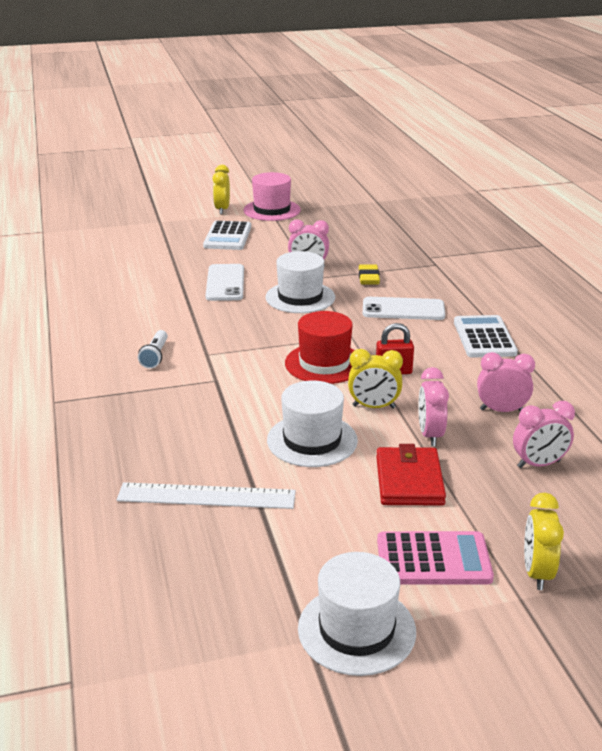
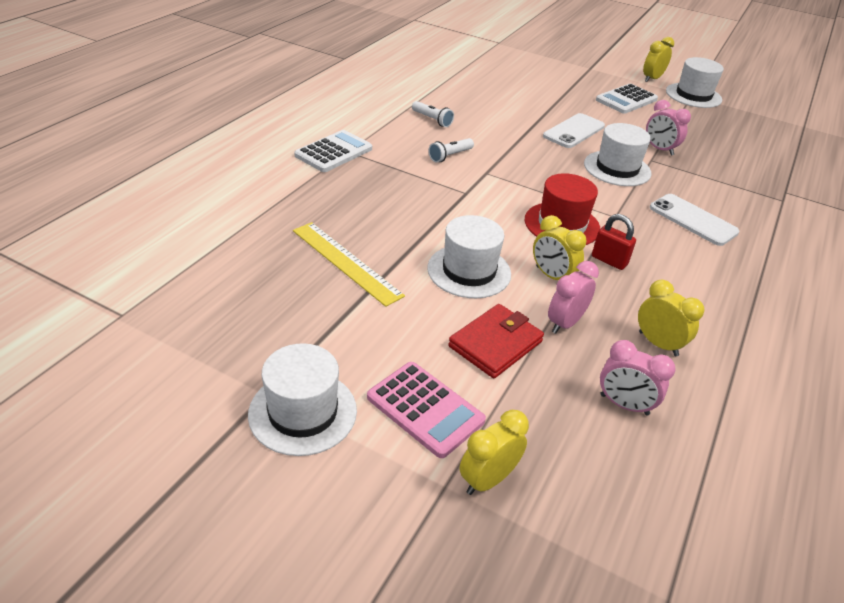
camera: 40 degrees right, 10 degrees up
(90, 332) = (432, 120): none -> white flashlight
(206, 496) = (346, 262): white ruler -> yellow ruler
(272, 210) = (693, 95): pink hat -> white hat
(368, 278) = (699, 181): yellow eraser -> none
(484, 338) = (735, 280): white calculator -> white calculator (334, 152)
(501, 410) = (658, 344): pink clock -> yellow clock

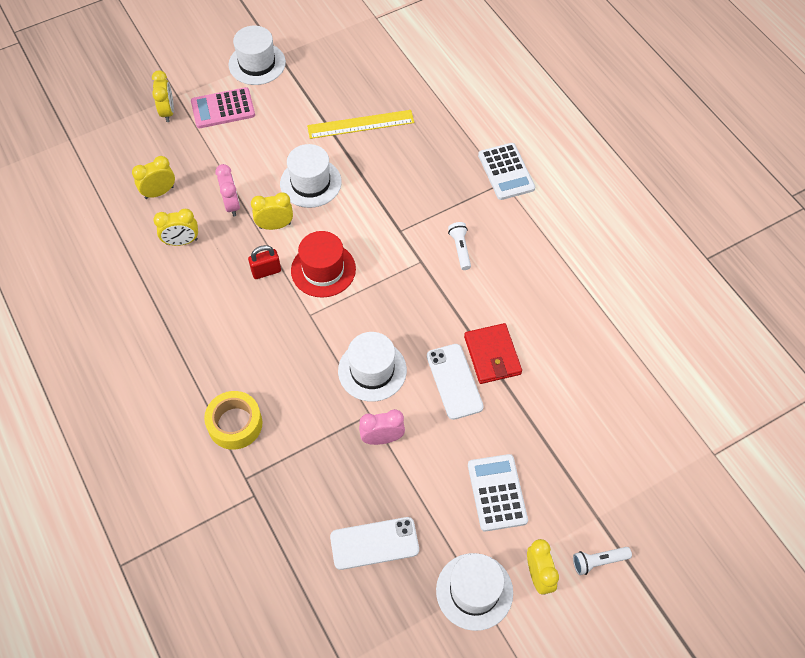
camera: 125 degrees right, 20 degrees up
(432, 120) = (532, 269): white flashlight -> white flashlight (598, 561)
(495, 344) = (242, 161): red wallet -> red wallet (492, 355)
(624, 405) = (159, 192): pink clock -> yellow clock
(693, 220) = (270, 370): white phone -> white phone (374, 543)
(759, 221) = (235, 424): none -> yellow tape

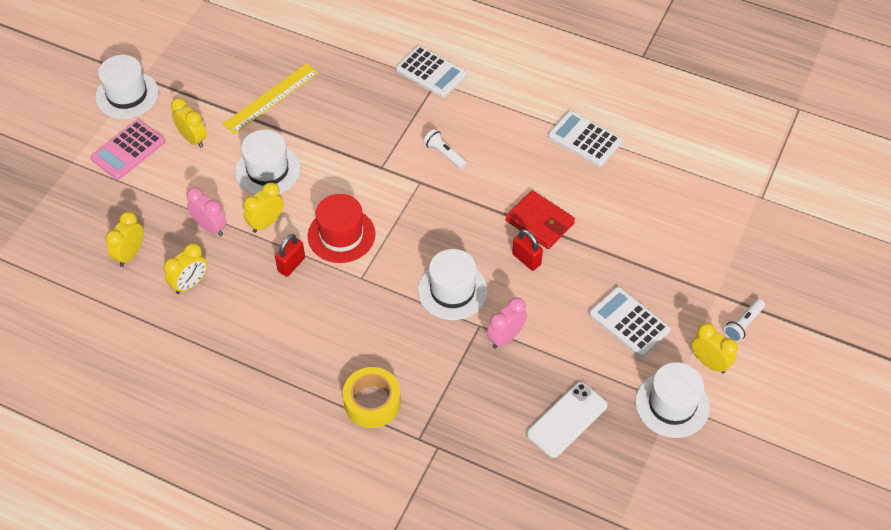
camera: 35 degrees left, 5 degrees down
(167, 112) = (75, 180): yellow clock -> yellow clock (193, 139)
(454, 381) = (526, 259): white phone -> red padlock
(591, 304) = (584, 139): none -> white calculator

